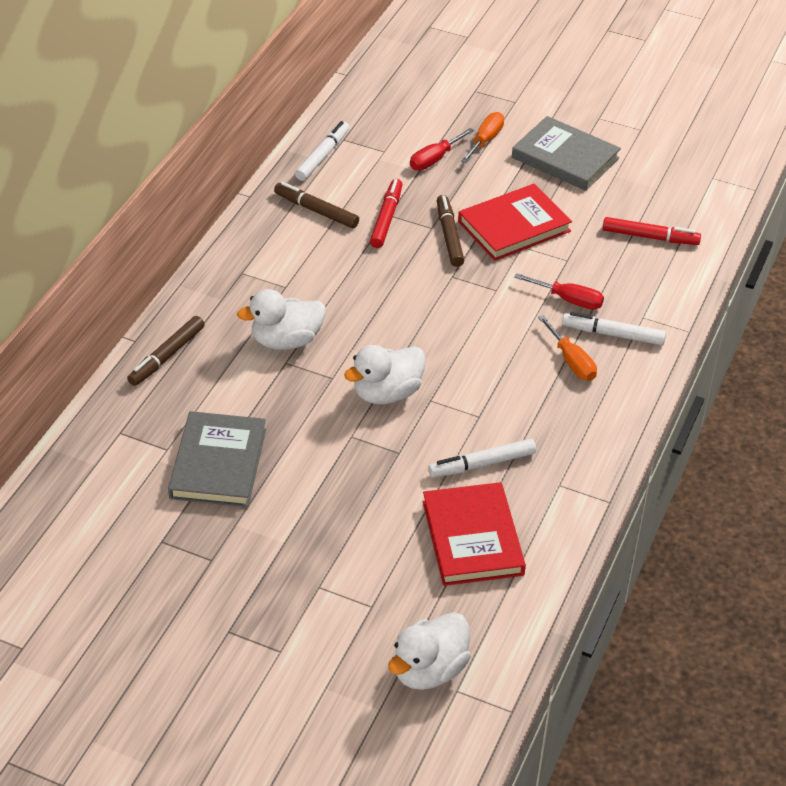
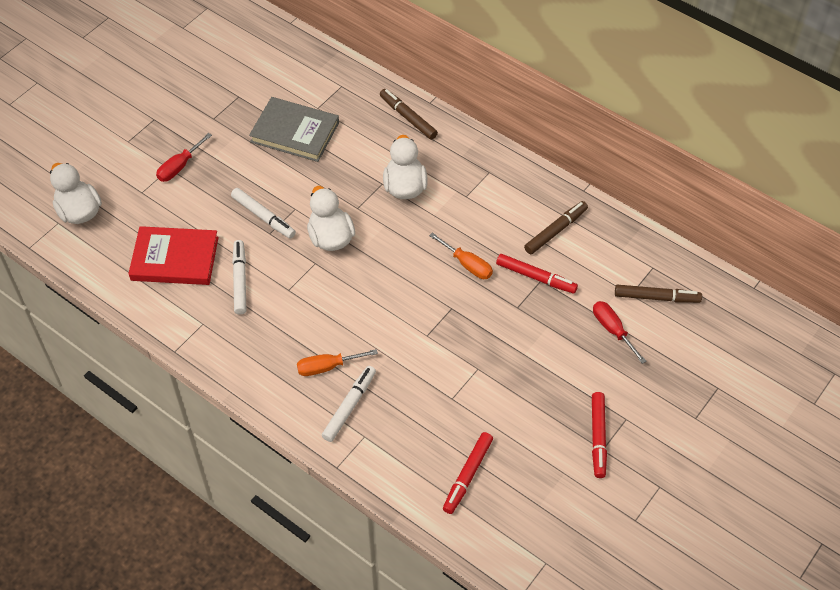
camera: 105 degrees right, 10 degrees up
(322, 156) = (630, 248): white marker -> white marker (263, 216)
(449, 236) = (503, 317): brown marker -> brown marker (656, 297)
(485, 140) = (635, 377): orange screwdriver -> orange screwdriver (467, 265)
(514, 226) = (506, 369): red book -> none
(565, 158) = (598, 437): grey book -> red marker
(568, 300) = (400, 385): red screwdriver -> red screwdriver (179, 167)

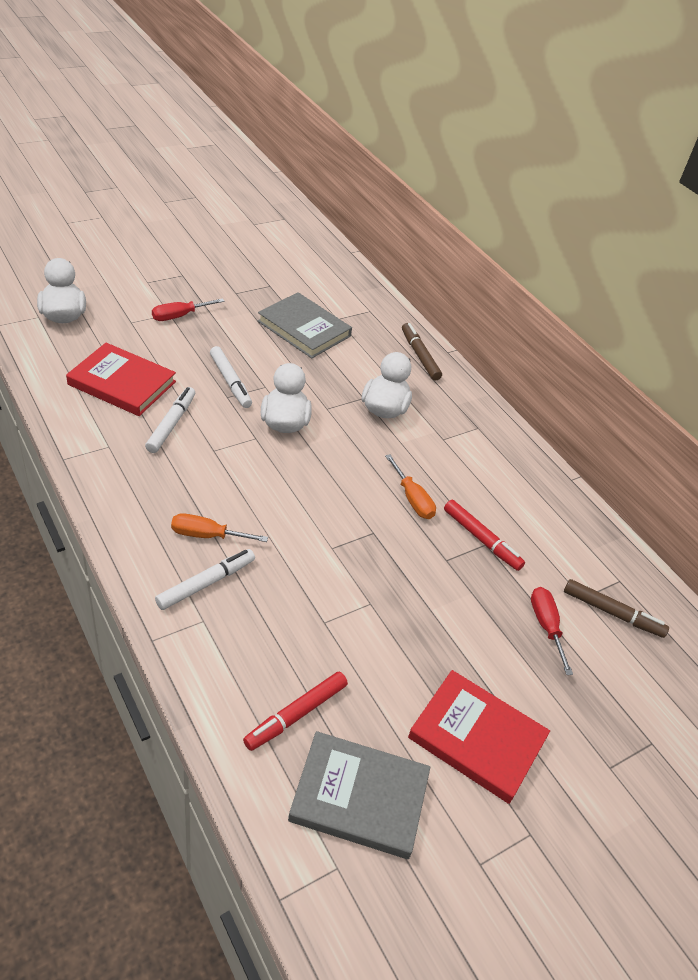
camera: 15 degrees right, 10 degrees down
(538, 512) = (359, 797): none -> grey book
(555, 231) = (523, 504): brown marker -> none
(598, 437) = (477, 738): red marker -> red book

